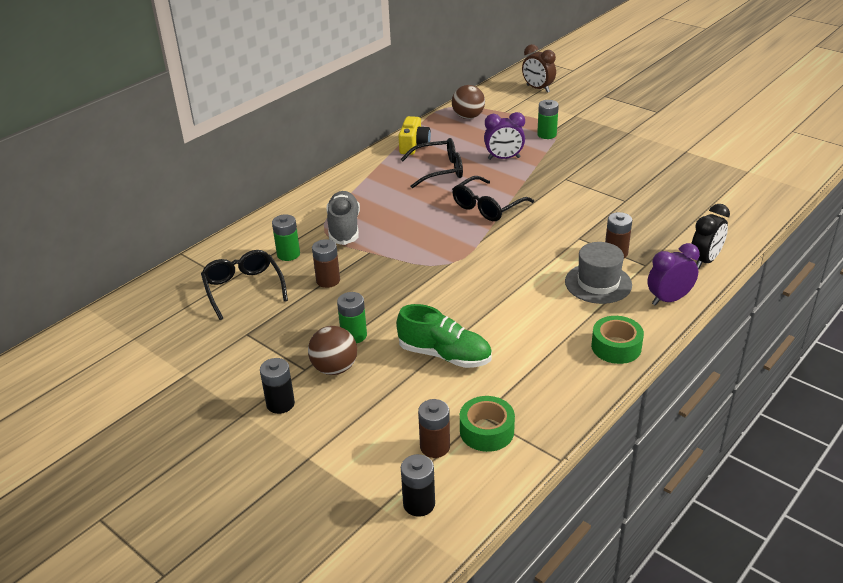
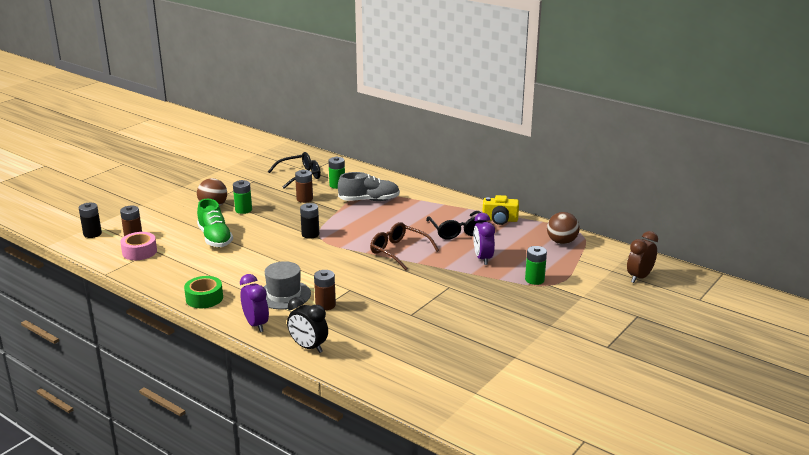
camera: 85 degrees right, 10 degrees down
(280, 404) = (187, 194): black battery -> black battery (310, 234)
(444, 355) = (215, 238): green shoe -> green shoe turned 45 degrees counterclockwise
(486, 431) = (139, 252): green tape -> pink tape
(487, 207) = (399, 251): black glasses -> brown glasses

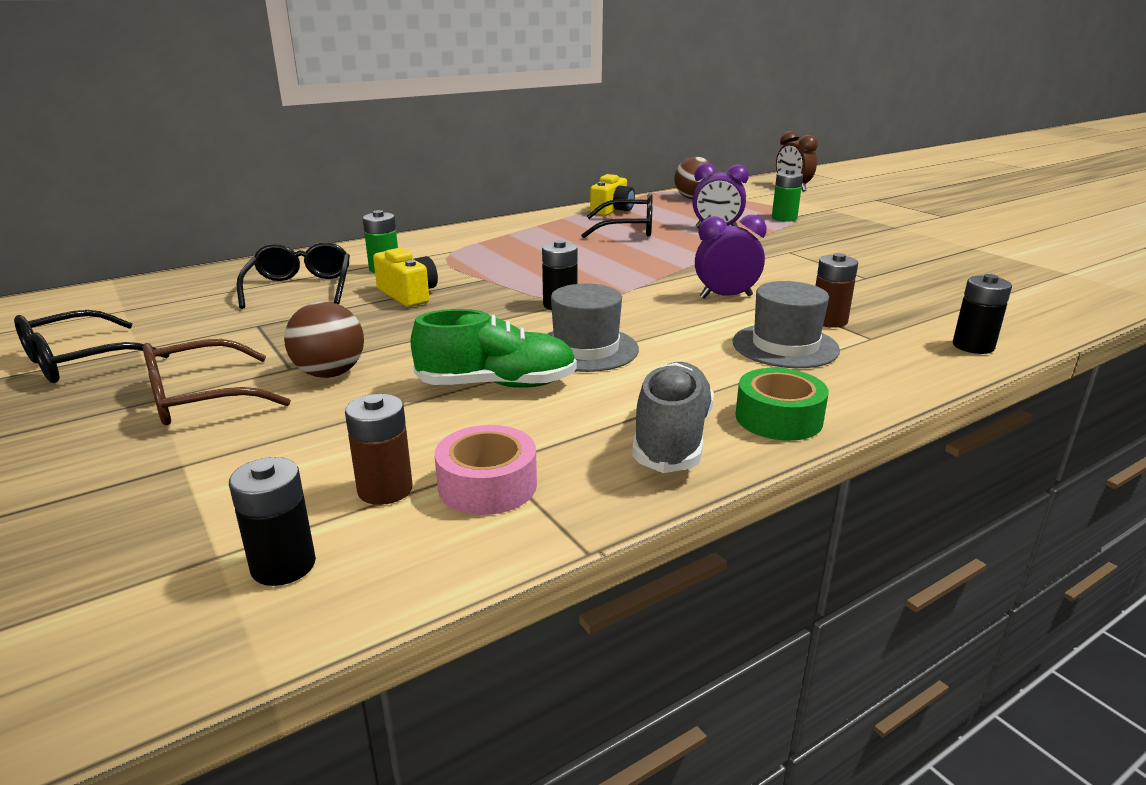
camera: 70 degrees left, 0 degrees up
(207, 164) = (79, 361): none -> black glasses
(243, 210) = (389, 346): green battery -> none
(256, 324) = (895, 378): purple clock -> purple clock (726, 297)
(258, 249) = (586, 349): none -> grey hat
(304, 199) = (408, 295): brown battery -> yellow camera
(308, 347) = (973, 346): black clock -> black battery
(369, 200) = (472, 257): grey shoe -> grey shoe (672, 439)
(399, 251) = (668, 262): brown glasses -> brown glasses (200, 399)

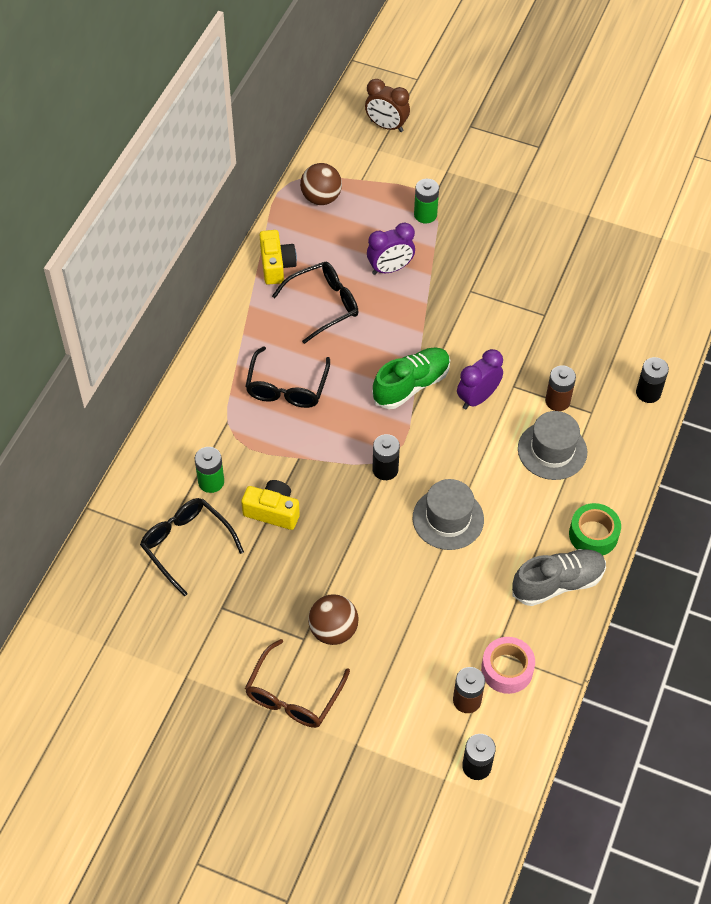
camera: 35 degrees left, 30 degrees up
(79, 361) = (170, 709): black glasses -> black glasses (287, 387)
(497, 385) = (434, 586): green shoe -> green shoe (411, 385)
(672, 439) = (557, 583): grey shoe -> grey shoe turned 90 degrees clockwise

